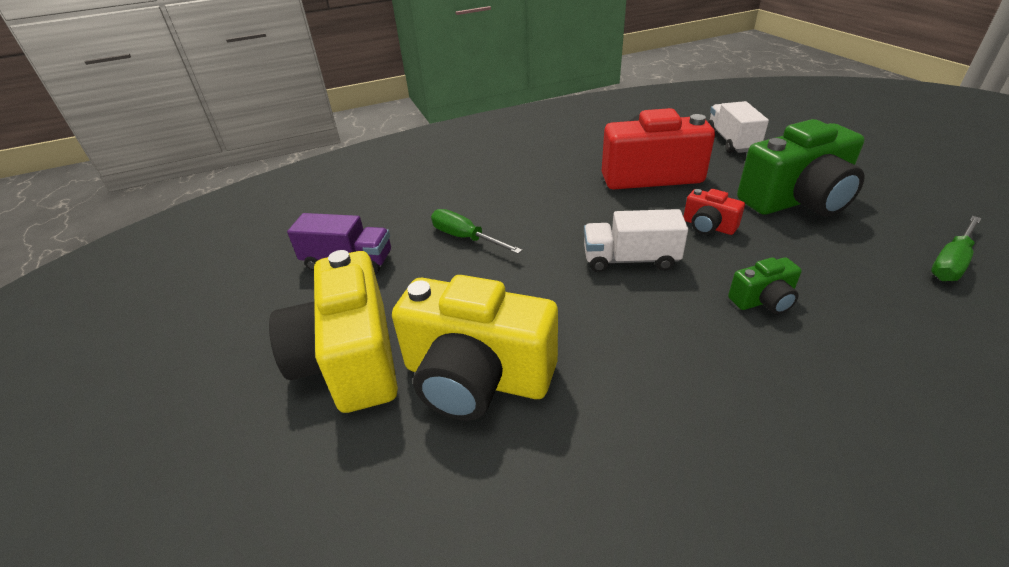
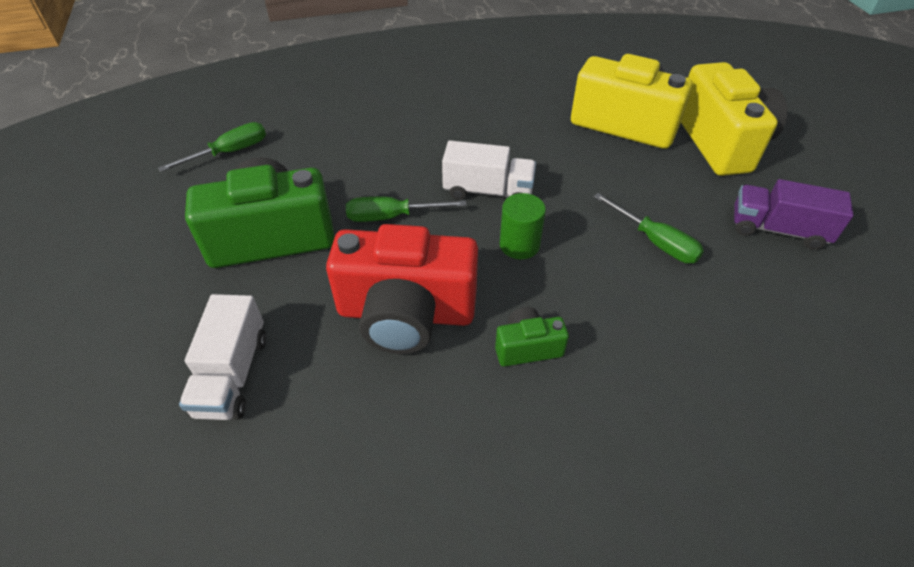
camera: 175 degrees left, 10 degrees up
(583, 221) = (519, 245): none -> green cylinder
(708, 226) = (392, 217): red camera -> green screwdriver
(763, 300) = (402, 144): green camera -> green camera (527, 347)

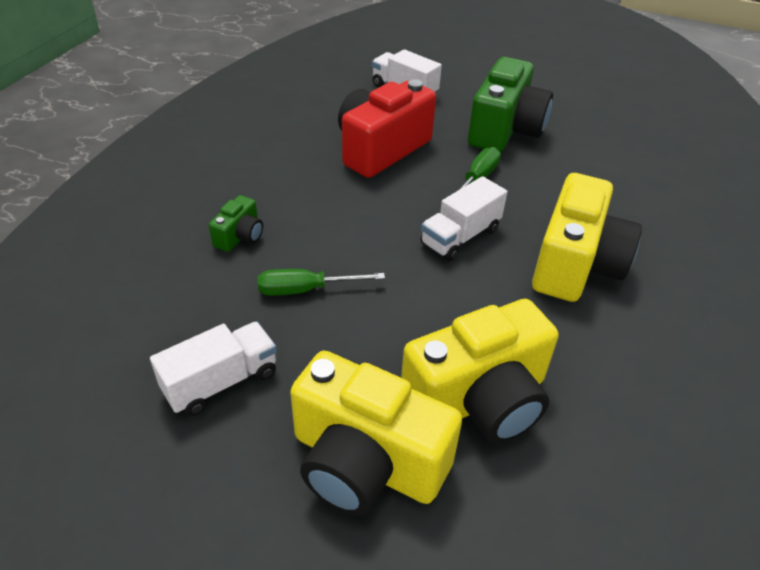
camera: 125 degrees right, 5 degrees down
(229, 152) = (626, 141): green screwdriver -> none
(453, 127) = (576, 264): none -> yellow camera
(519, 245) = (384, 219): green cylinder -> none
(527, 347) = (302, 177): green camera -> green camera (240, 236)
(777, 230) = (221, 382): purple truck -> white truck

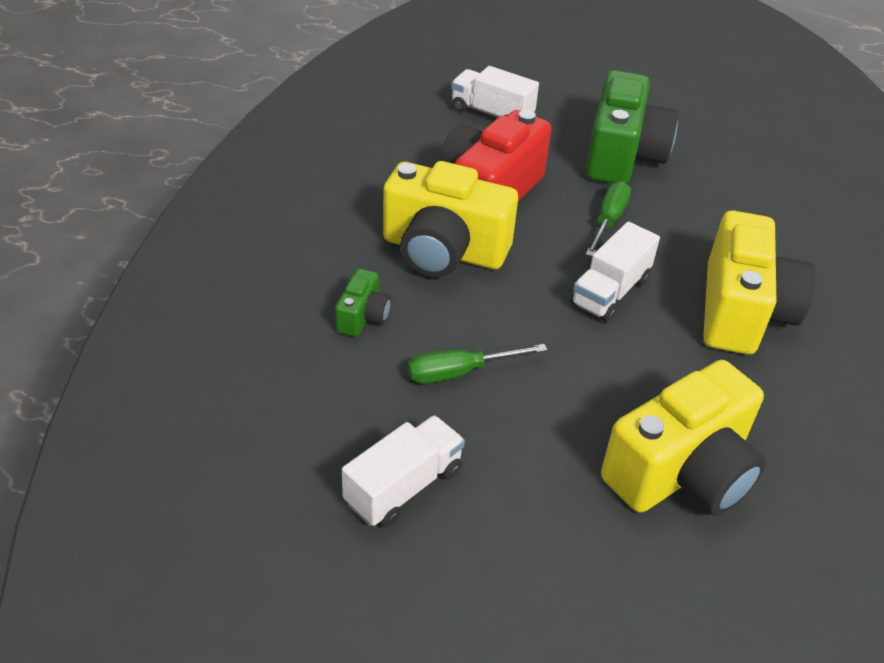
camera: 10 degrees left, 0 degrees up
(366, 462) = (586, 552): yellow camera -> yellow camera (443, 251)

